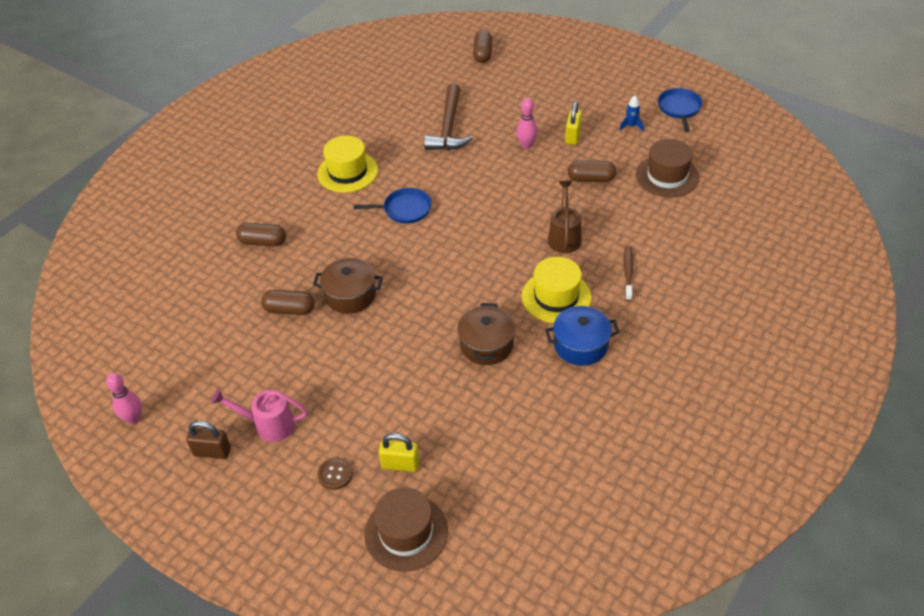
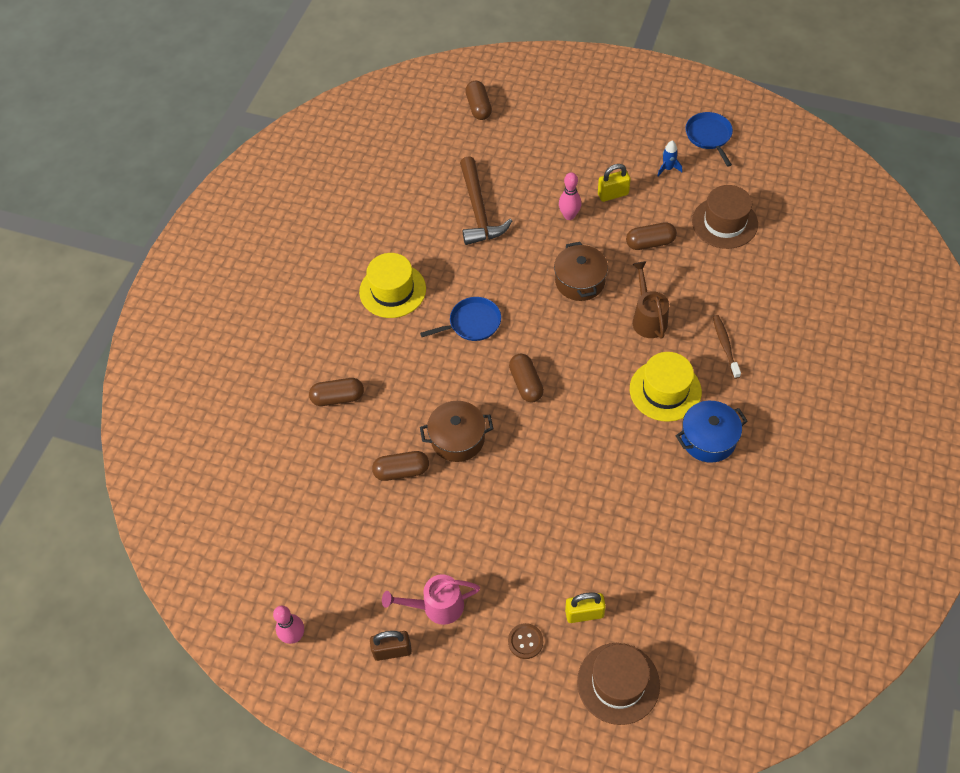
camera: 15 degrees left, 10 degrees up
(430, 265) = (526, 384): none -> brown capsule
(486, 345) = (617, 461): brown pot -> brown pot (580, 281)
(573, 136) = (613, 194): yellow padlock -> yellow padlock turned 75 degrees clockwise

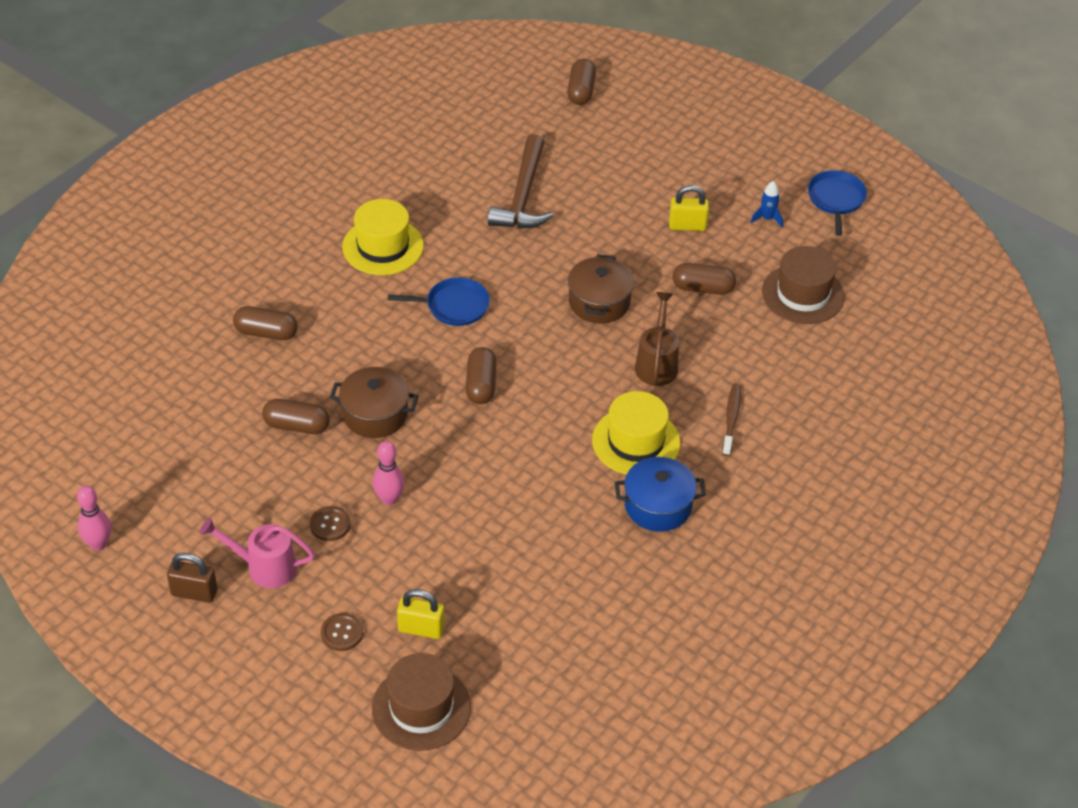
camera: 15 degrees right, 10 degrees down
(470, 549) = (330, 525): none -> brown button
(569, 215) = (624, 232): pink bowling pin -> pink bowling pin (389, 499)

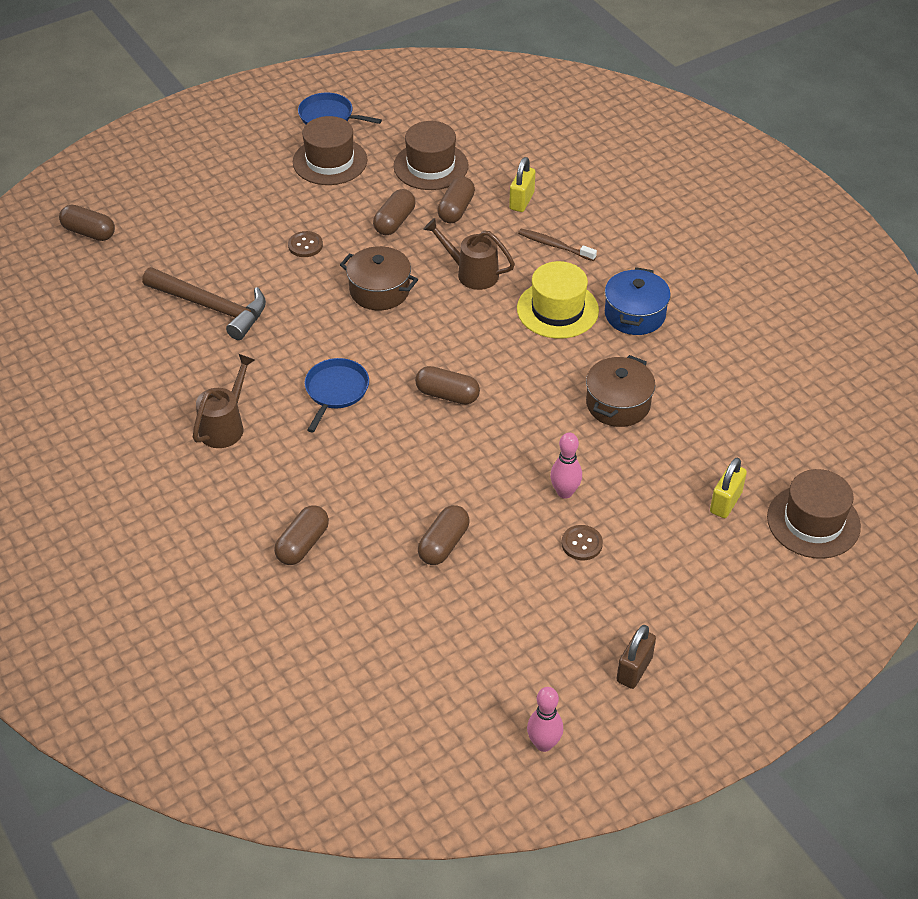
camera: 70 degrees left, 0 degrees up
(264, 567) = (618, 606): pink watering can -> none
(342, 633) = (715, 561): brown button -> brown button (305, 245)
(375, 414) = (453, 480): brown pot -> brown pot (618, 404)
(383, 246) = (225, 426): yellow hat -> brown watering can
(687, 226) = (312, 211): yellow padlock -> yellow padlock (521, 201)
(746, 329) = (456, 209): none -> brown capsule
(767, 218) = (330, 161): blue rocket -> brown hat

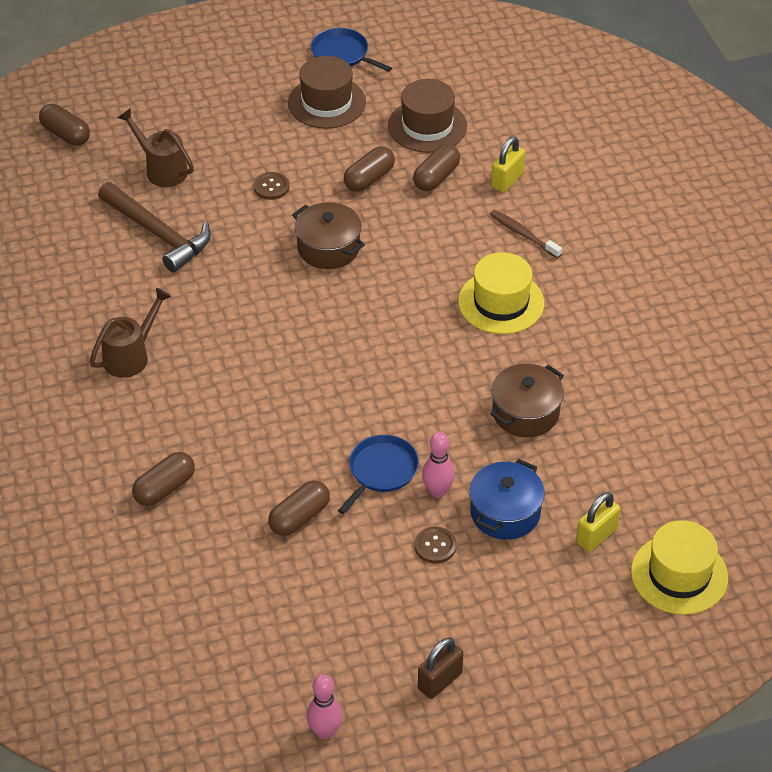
camera: 15 degrees right, 0 degrees up
(335, 391) = (249, 342): blue pan -> blue pan (381, 471)
(447, 395) = (357, 369): brown capsule -> none
(471, 273) = (427, 247): brown watering can -> brown watering can (162, 169)
(634, 314) = (578, 323): blue pot -> blue pot (505, 512)
(813, 522) = (679, 574): brown hat -> yellow hat

